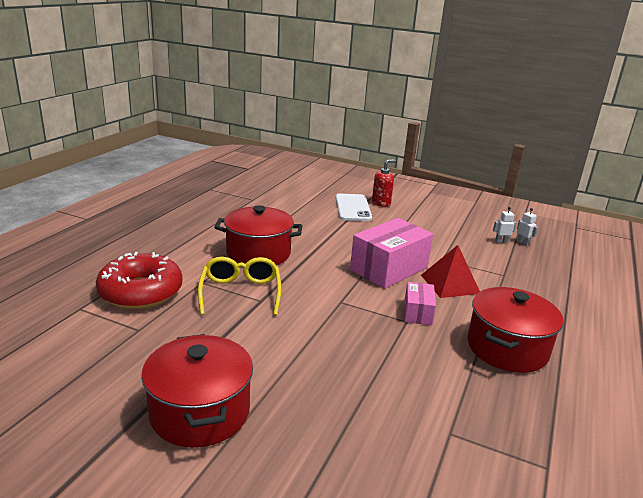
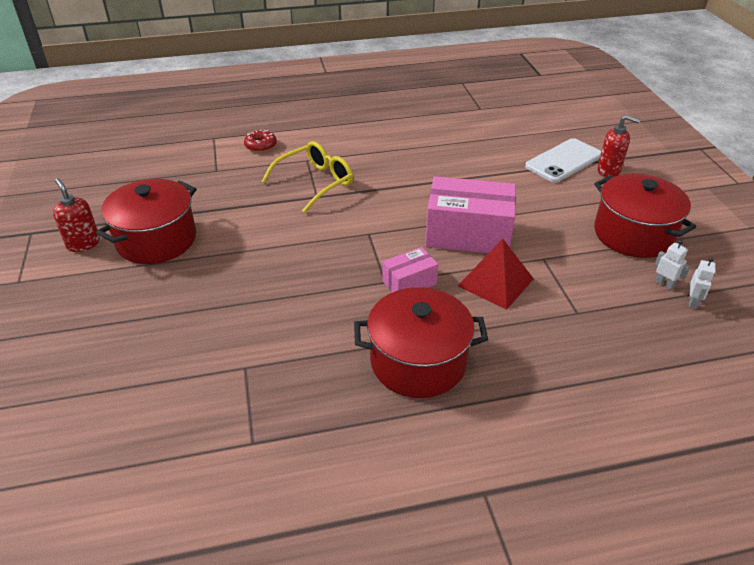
camera: 55 degrees right, 15 degrees up
(129, 470) = (83, 243): none -> red soap dispenser
(141, 292) = (261, 146): red donut -> red donut, size x0.44
(258, 253) = (387, 159): red pot -> red pot (633, 234)

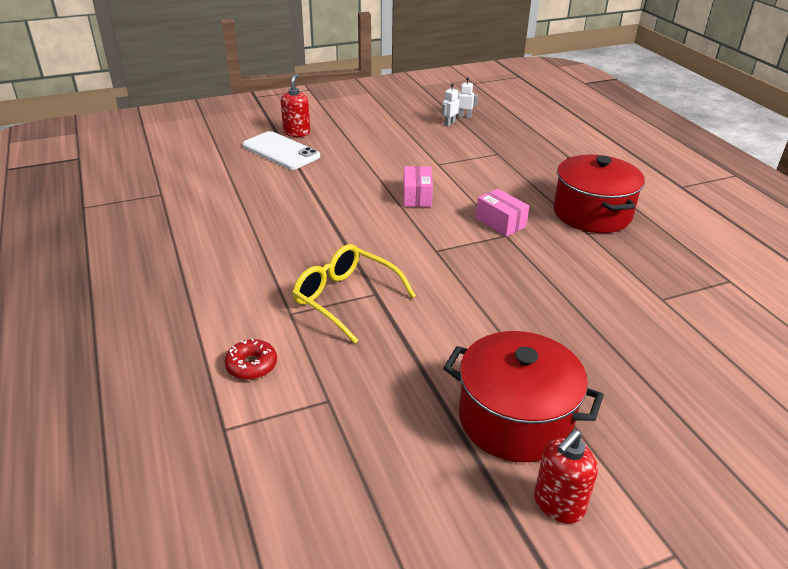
camera: 100 degrees left, 5 degrees down
(468, 234) = (417, 196): pink box -> pink box, size x0.52
(495, 282) = (479, 183): red pyramid -> none
(633, 234) = (391, 129): red pot -> none

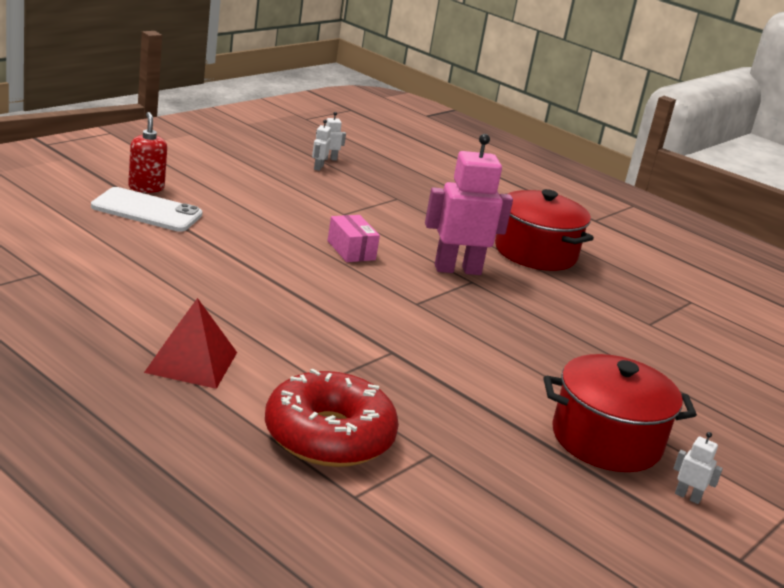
camera: 30 degrees left, 10 degrees down
(202, 280) = (191, 362): none -> red pyramid
(251, 365) = (329, 436): red donut -> red donut, size x2.27
(345, 298) = (366, 360): yellow glasses -> none
(500, 222) = (457, 269): pink box -> pink robot
(558, 504) = (687, 496): red soap dispenser -> white robot

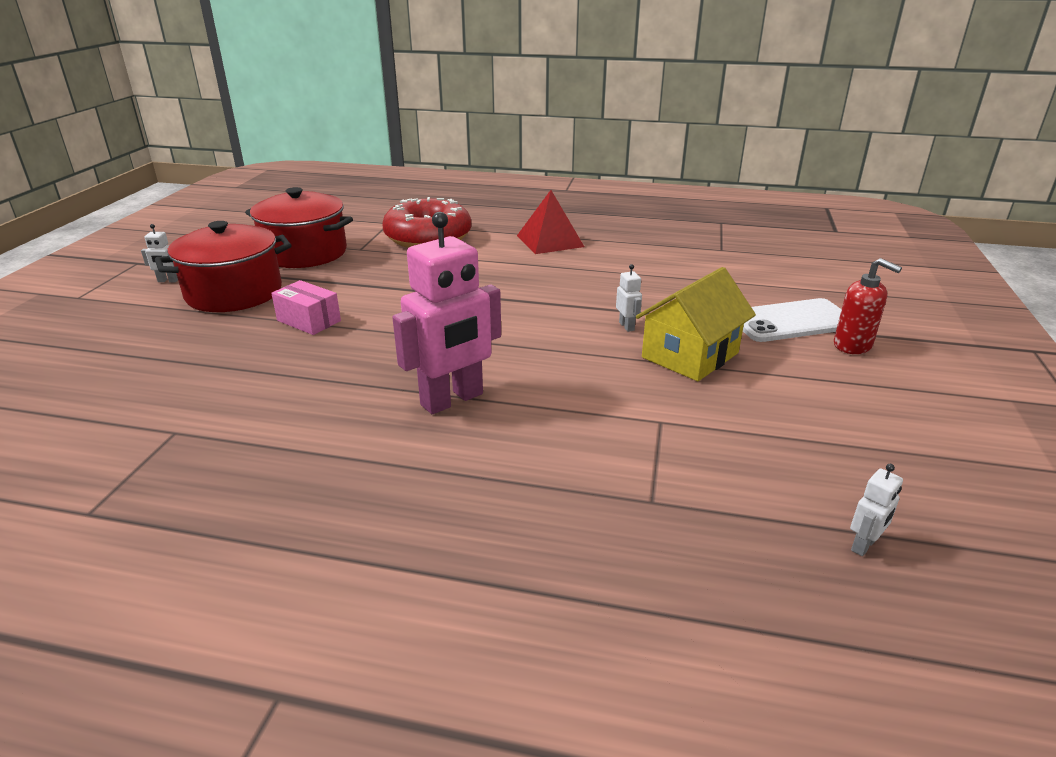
camera: 155 degrees right, 5 degrees up
(264, 226) = (690, 355): none -> yellow house
(318, 167) = (831, 505): white robot -> white robot (627, 326)
(351, 250) = (580, 369): pink box -> pink box (309, 321)
(535, 253) = (370, 490): red pot -> red pot (305, 253)

